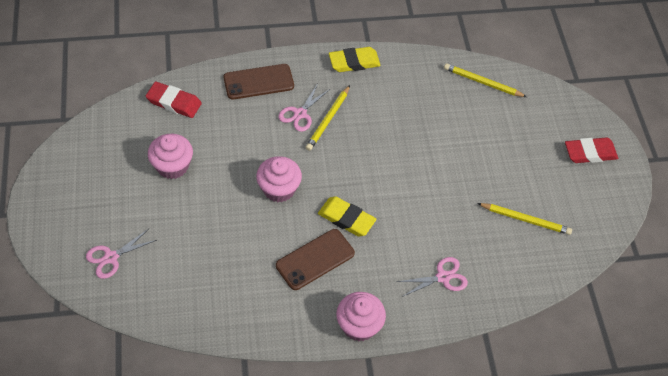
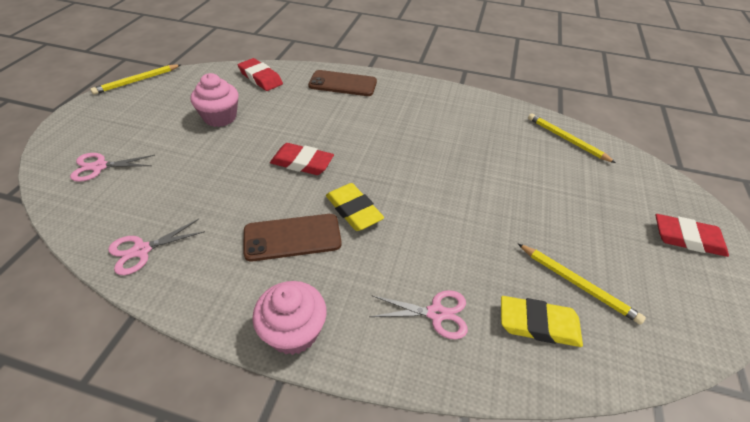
camera: 25 degrees right, 10 degrees down
(279, 189) = (302, 163): pink cupcake -> red eraser
(300, 114) = (364, 114): pink scissors -> pink scissors (141, 250)
(328, 119) = (388, 125): yellow pencil -> yellow pencil (137, 81)
(354, 62) = (439, 93): yellow eraser -> yellow eraser (538, 324)

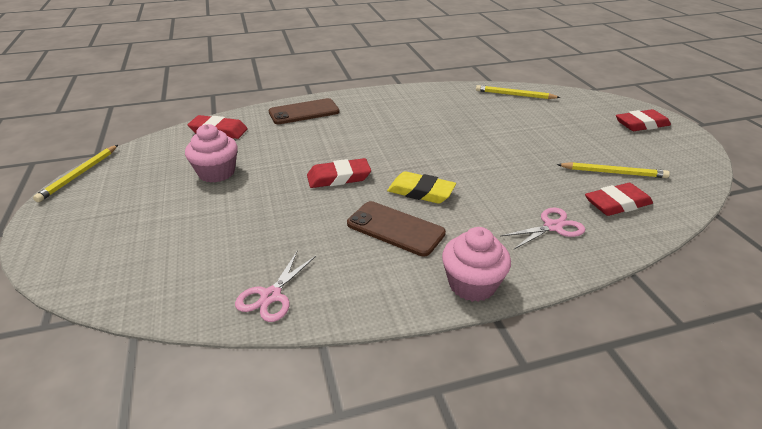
camera: 30 degrees left, 10 degrees down
(99, 167) = (133, 256): pink scissors -> none
(292, 237) = (395, 229): brown phone -> brown phone turned 75 degrees clockwise
(538, 324) = (617, 203): yellow eraser -> red eraser

